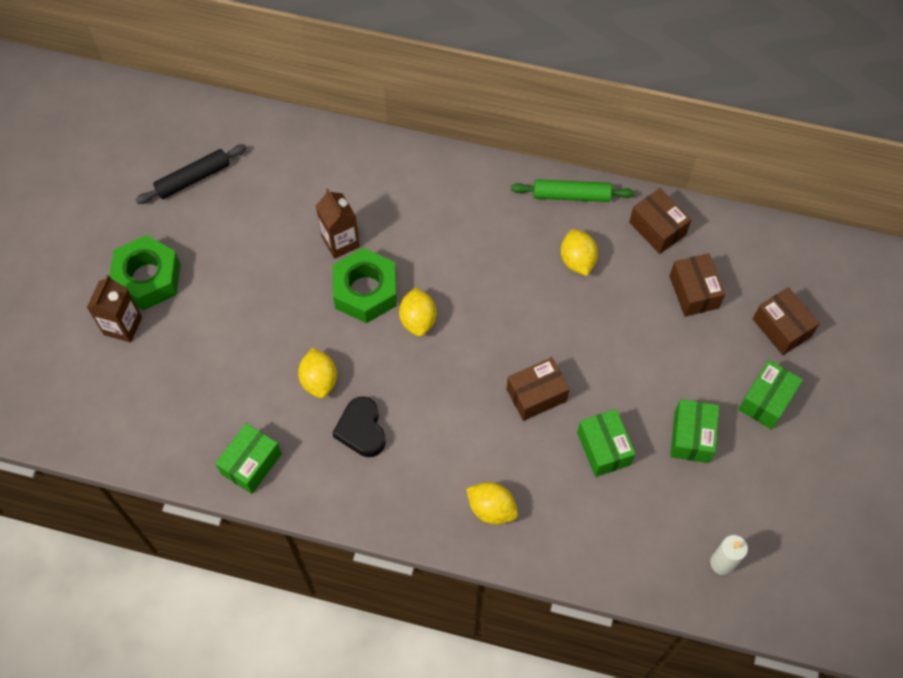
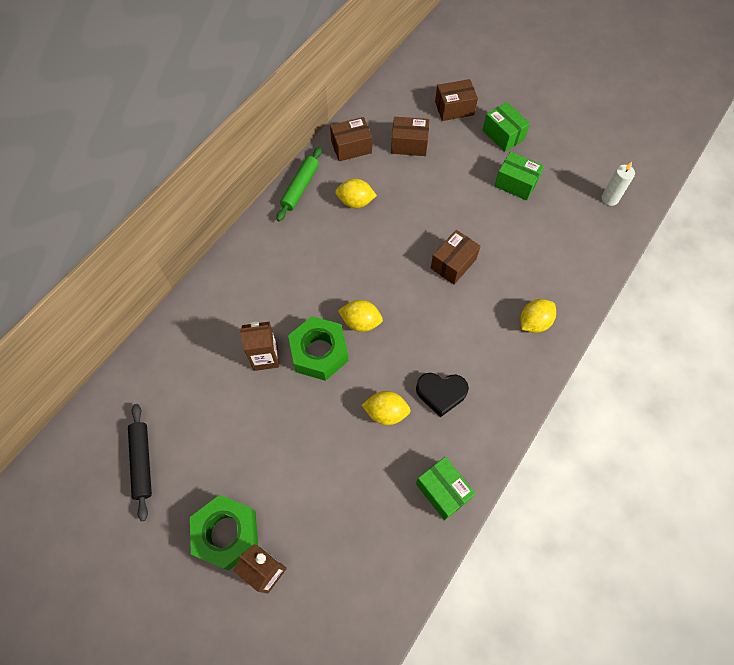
camera: 70 degrees left, 0 degrees up
(536, 395) = (453, 263): brown box -> brown box turned 45 degrees clockwise
(603, 448) = (508, 236): green box -> none

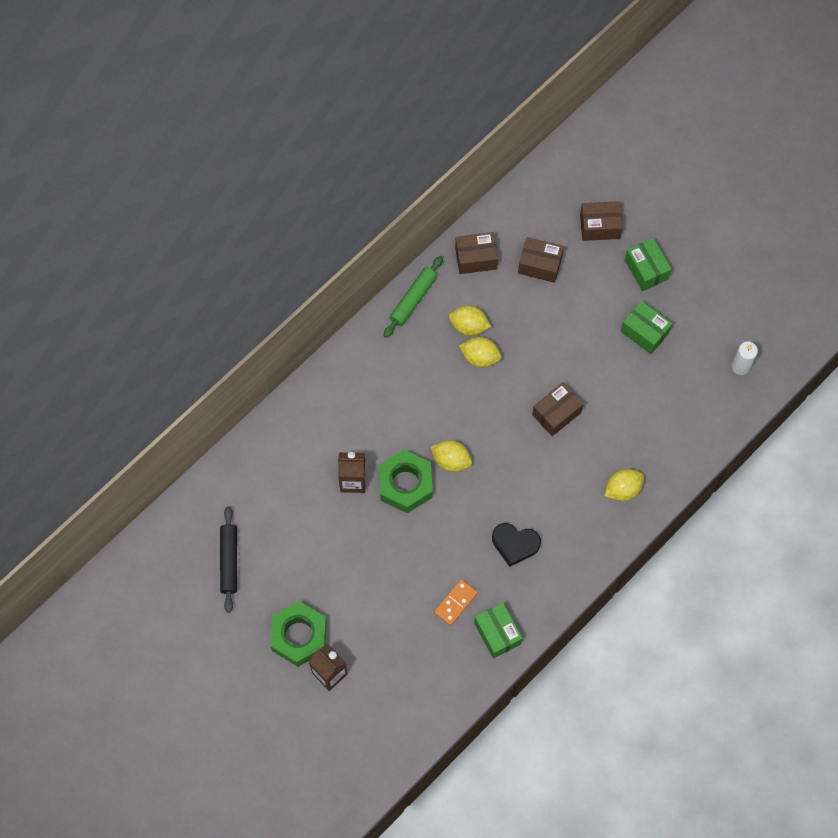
camera: 10 degrees right, 5 degrees up
(386, 413) = (459, 554): yellow lemon -> yellow lemon (480, 357)
(392, 465) = (455, 603): none -> orange domino

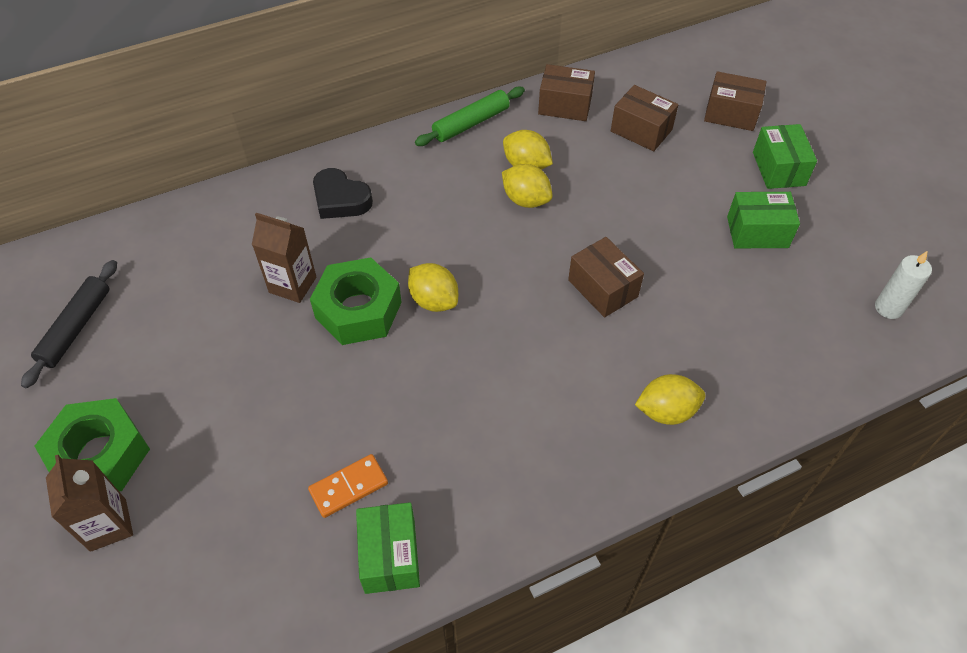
camera: 20 degrees right, 15 degrees down
(515, 544) = (475, 434): black heart -> black heart (340, 199)
(556, 413) = (603, 288): brown box -> brown box turned 75 degrees clockwise
(644, 332) = (757, 232): green box -> green box turned 60 degrees counterclockwise

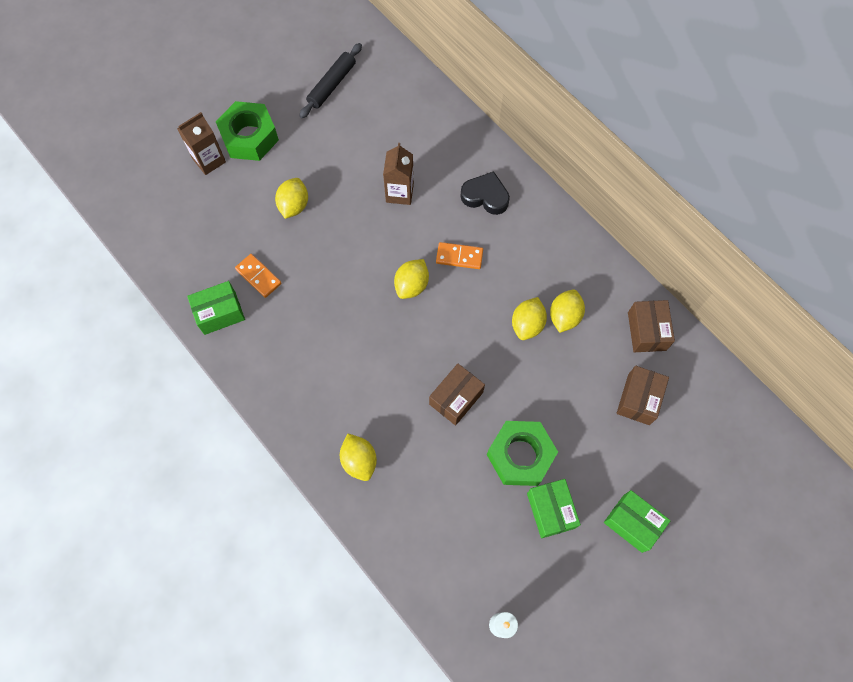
camera: 75 degrees right, 15 degrees up
(76, 328) = (332, 85): black rolling pin -> black rolling pin turned 60 degrees counterclockwise
(251, 416) = (294, 205): none -> yellow lemon
(340, 199) = (485, 196): black heart -> black heart turned 90 degrees clockwise
(358, 310) = (390, 240): green nut -> green nut (520, 456)
(413, 243) = (459, 257): none -> orange domino
(471, 123) = (597, 264): green rolling pin -> none
(731, 114) = (689, 474): brown box -> none
(778, 169) = (632, 523): green box -> green box turned 60 degrees clockwise

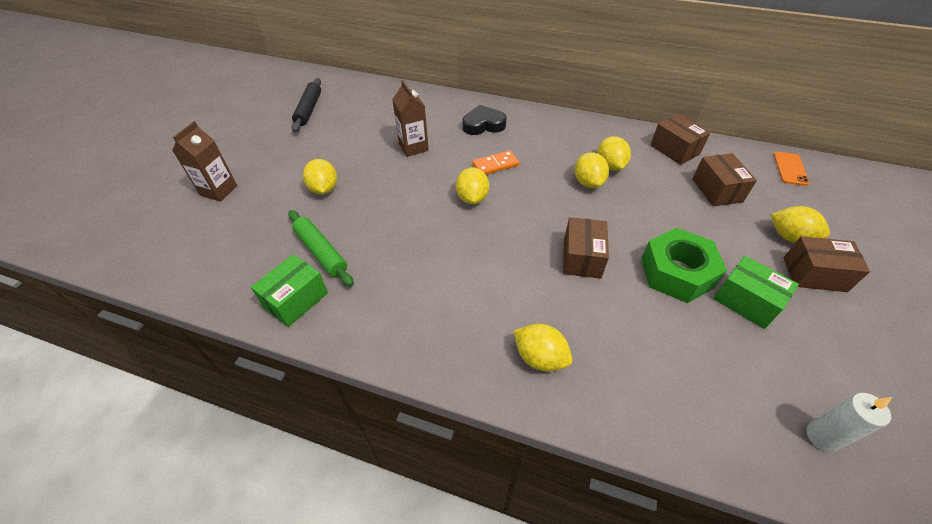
camera: 30 degrees left, 20 degrees down
(249, 137) = (252, 162): green nut -> none
(258, 276) = (321, 252): orange domino -> green rolling pin
(632, 523) = (814, 274): green box -> brown box
(651, 481) = (790, 237): none -> yellow lemon
(738, 416) = (790, 168): none -> orange phone

